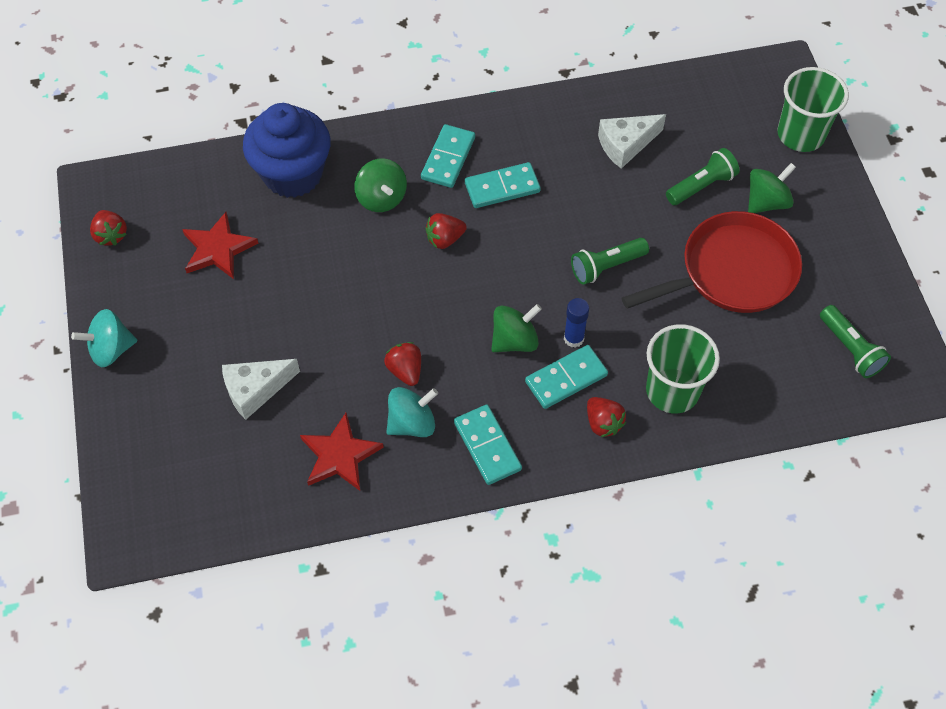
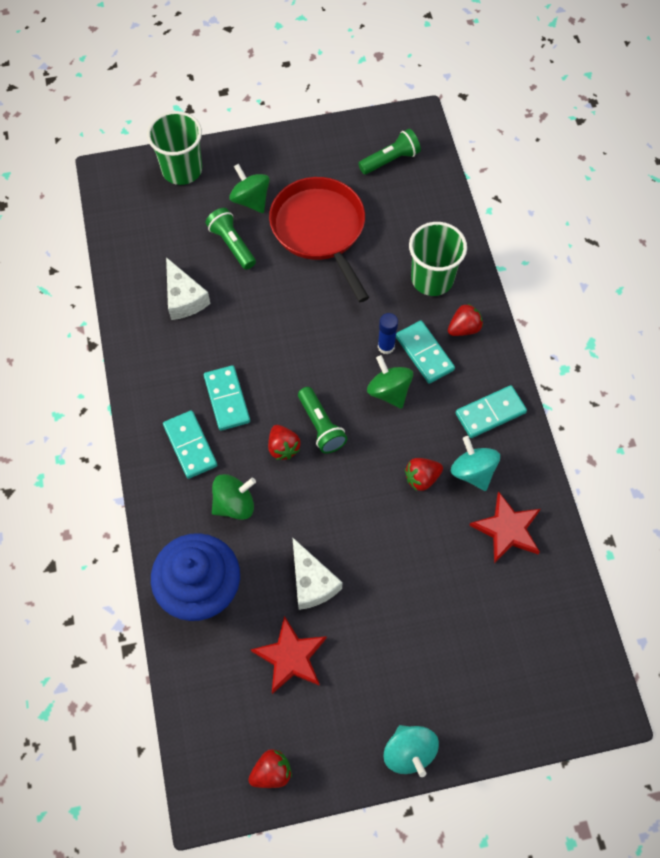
camera: 90 degrees left, 5 degrees up
(255, 390) = (447, 607): white cheese -> white cheese (312, 582)
(448, 158) = (190, 445): turquoise domino -> turquoise domino turned 45 degrees clockwise
(606, 266) = (314, 319): green flashlight -> green flashlight (321, 426)

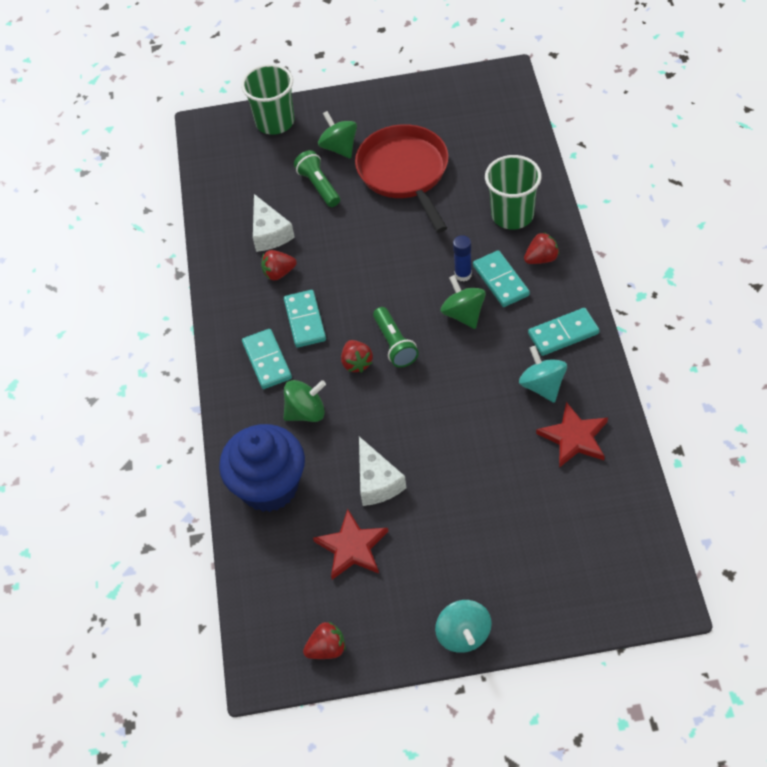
camera: 10 degrees right, 10 degrees down
(390, 160) = (478, 111): green flashlight -> none
(422, 478) = (491, 391): red strawberry -> red strawberry (279, 273)

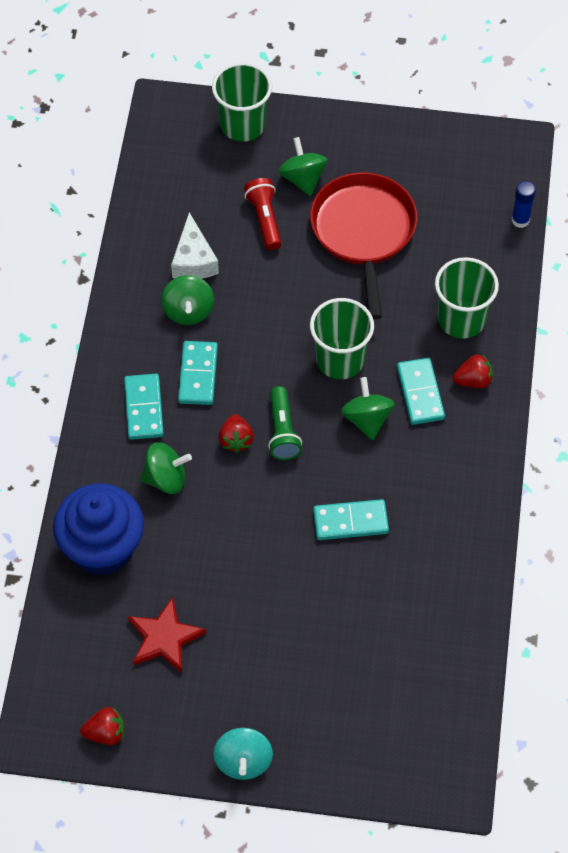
camera: 10 degrees right, 5 degrees up
(279, 273) = (188, 311): red strawberry -> green spinning top
(319, 186) = (265, 219): green flashlight -> red flashlight
(377, 481) = (213, 576): white cheese -> none
(422, 274) = (340, 359): none -> green cup
(463, 274) = (383, 373): blue glue stick -> blue glue stick (520, 220)
(542, 385) = (419, 525): turquoise spinning top -> none
(563, 333) = (463, 474): turquoise domino -> turquoise domino (350, 521)
(574, 437) = (430, 592): red star -> none

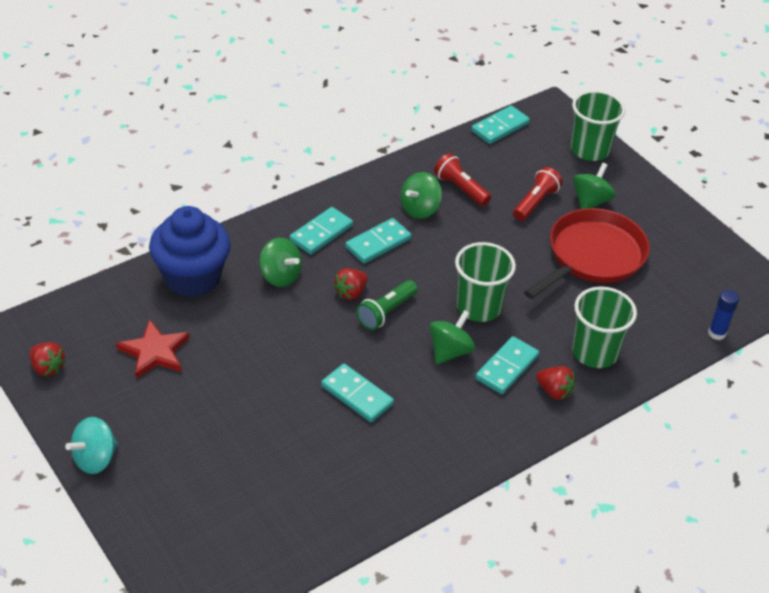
camera: 45 degrees right, 15 degrees down
(148, 166) = (500, 127): none -> turquoise domino
(193, 260) = (460, 188): white cheese -> red flashlight

